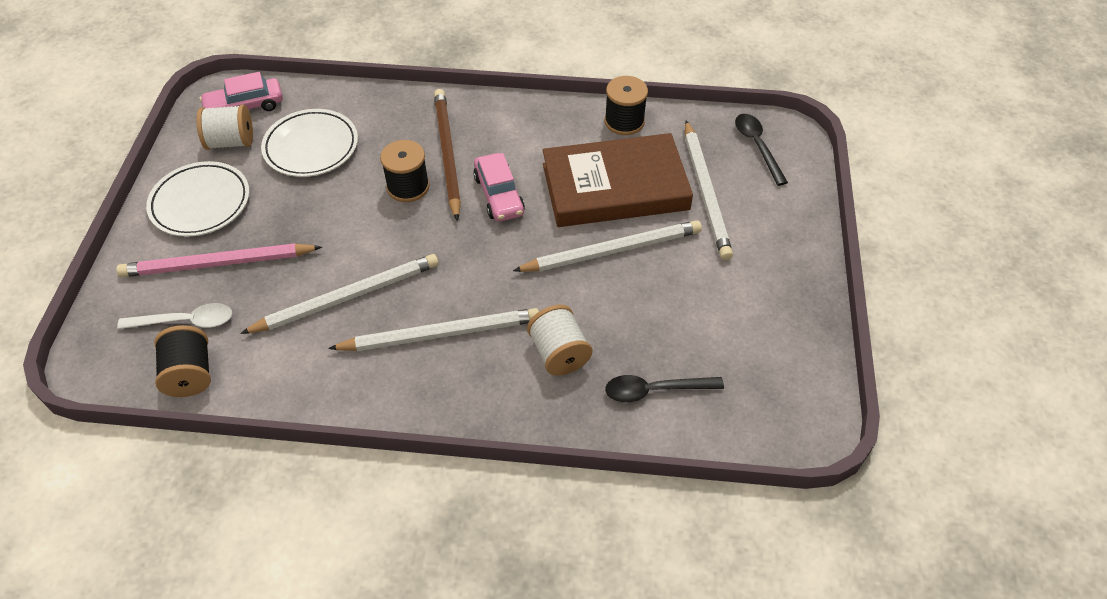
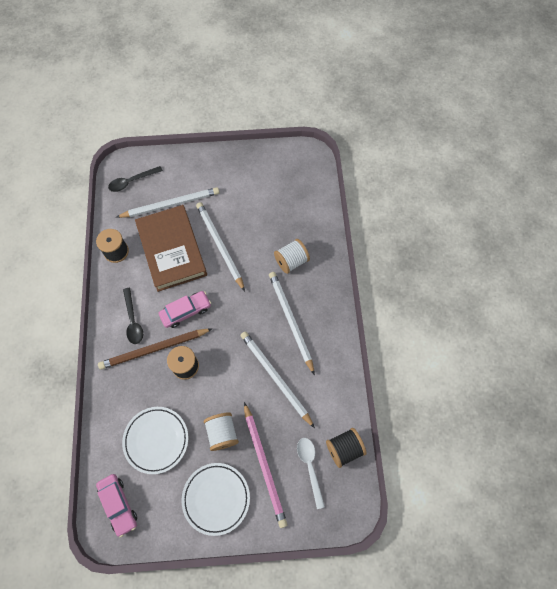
camera: 100 degrees left, 15 degrees up
(231, 142) = (156, 500): white spool -> white spool (222, 433)
(655, 390) = (304, 216): black spoon -> black spoon (133, 320)

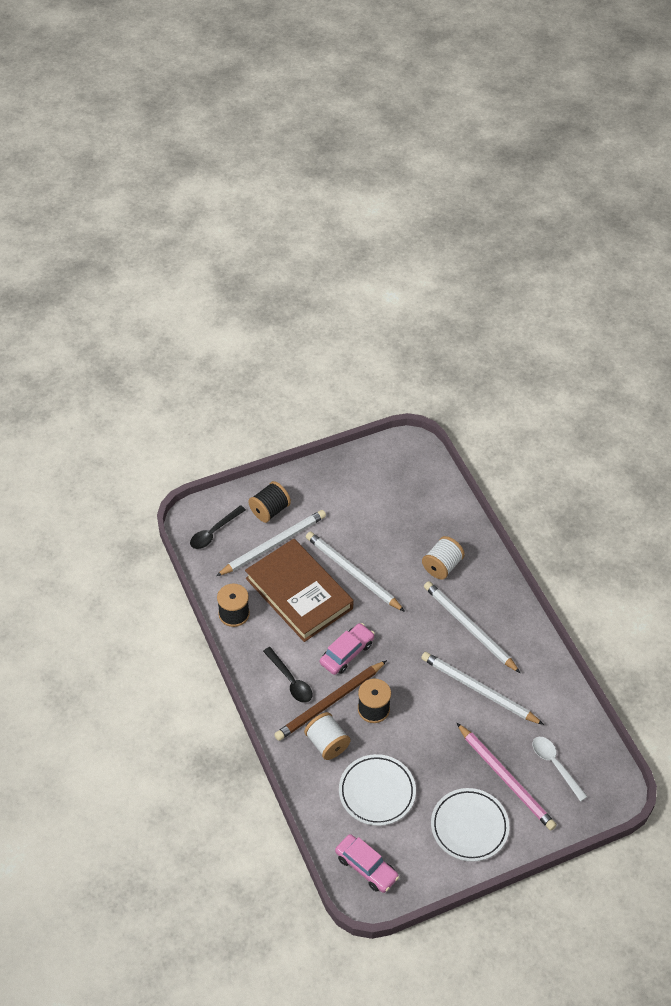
camera: 20 degrees left, 15 degrees down
(222, 433) = (446, 762): white spool -> white spool (327, 743)
(344, 449) = (583, 736): black spool -> black spool (270, 510)

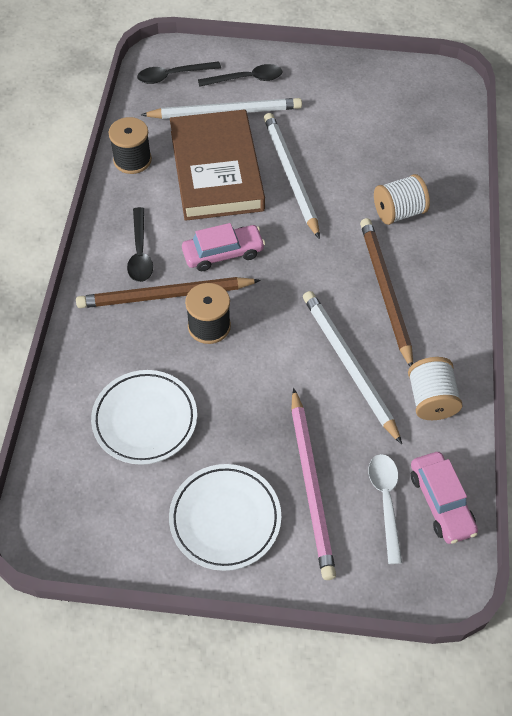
camera: 30 degrees right, 5 degrees up
(270, 510) = (246, 79): black spool -> black spoon
(327, 743) = (129, 337): white spool -> white spool (430, 399)
(366, 867) = (68, 499): pink car -> pink car (441, 502)
(469, 628) = (385, 291): white pencil -> brown pencil

